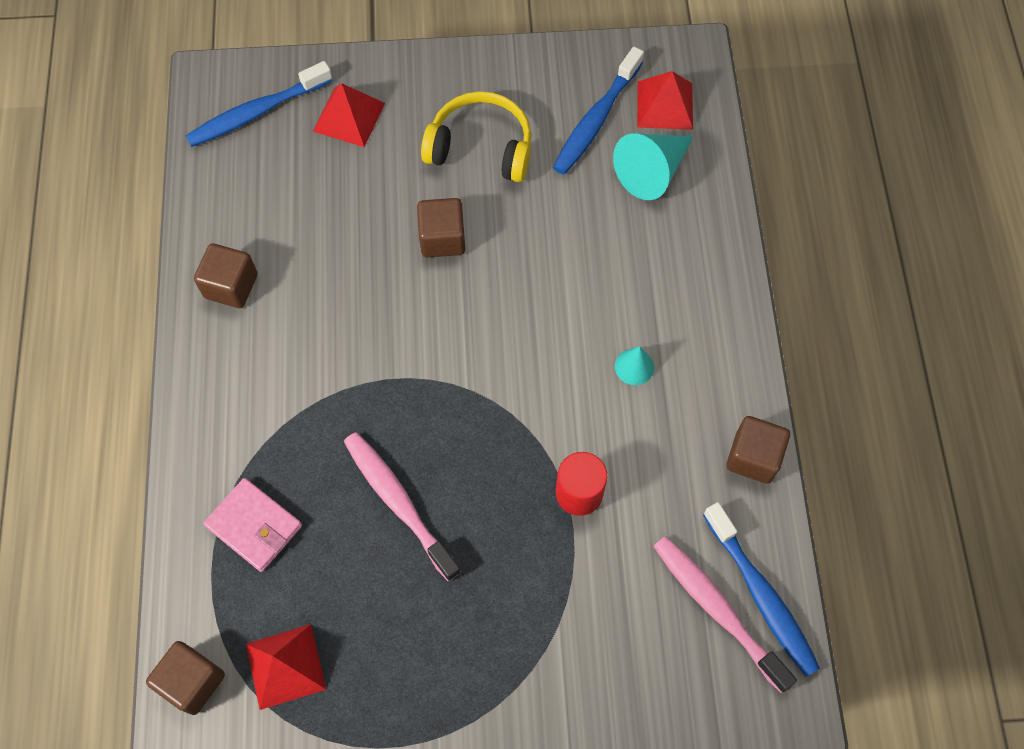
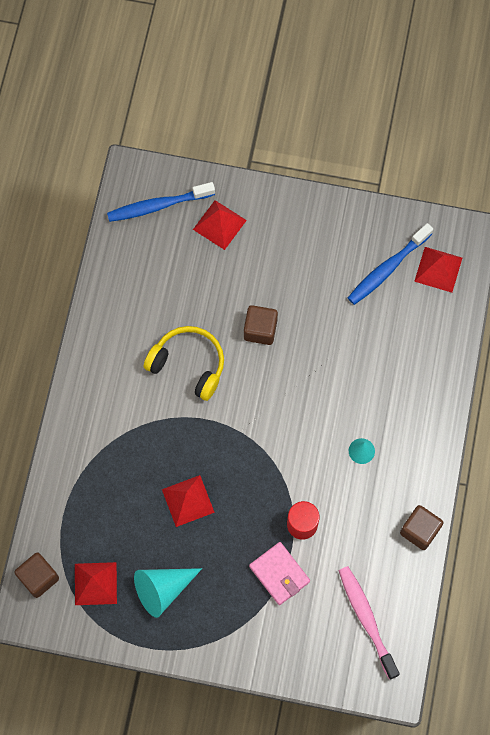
camera: 15 degrees right, 5 degrees up
(231, 286) = (114, 328): brown cube -> none
(254, 526) = (95, 492): pink wallet -> pink wallet (279, 574)
(398, 502) = (187, 500): pink toothbrush -> red pyramid
(481, 147) = (303, 270): yellow headphones -> yellow headphones (188, 365)
(652, 172) = (414, 317): turquoise cone -> turquoise cone (162, 589)
(761, 595) = (397, 618): blue toothbrush -> none

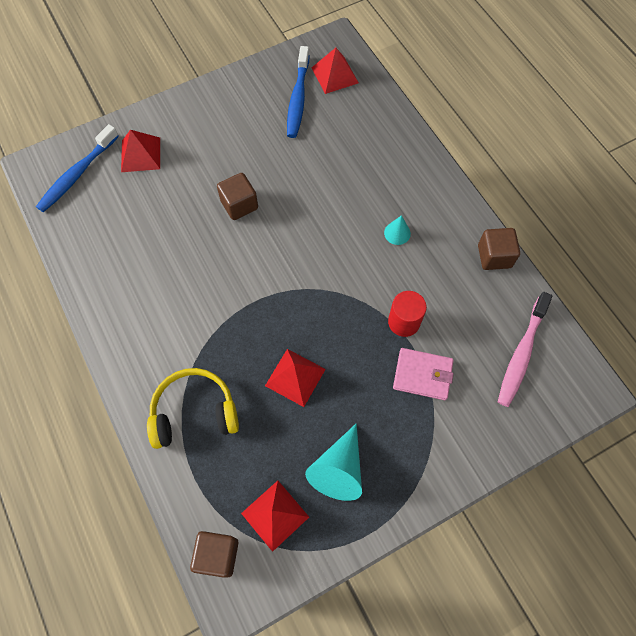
camera: 40 degrees left, 5 degrees down
(188, 365) = (203, 271): yellow headphones -> yellow headphones (194, 412)
(366, 619) = (521, 354): pink toothbrush -> pink toothbrush turned 90 degrees counterclockwise

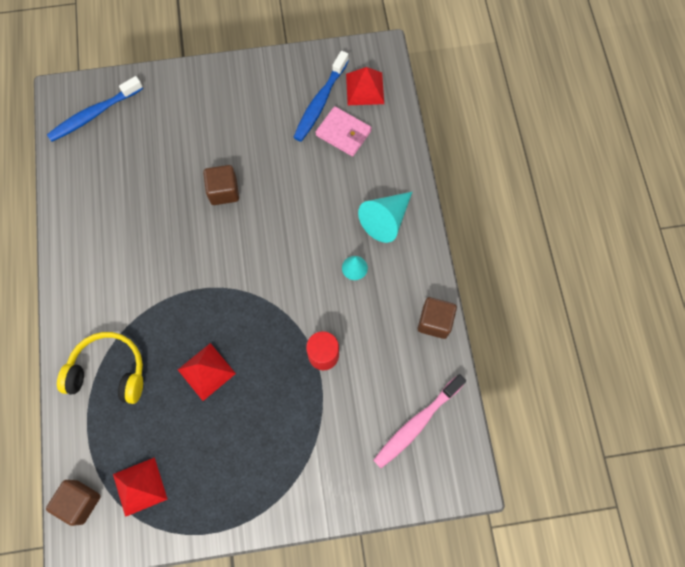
camera: 20 degrees right, 5 degrees up
(140, 154) = (156, 112): red pyramid -> none
(339, 469) = (209, 468): turquoise cone -> turquoise cone (385, 220)
(422, 375) = (318, 410): pink wallet -> pink wallet (343, 133)

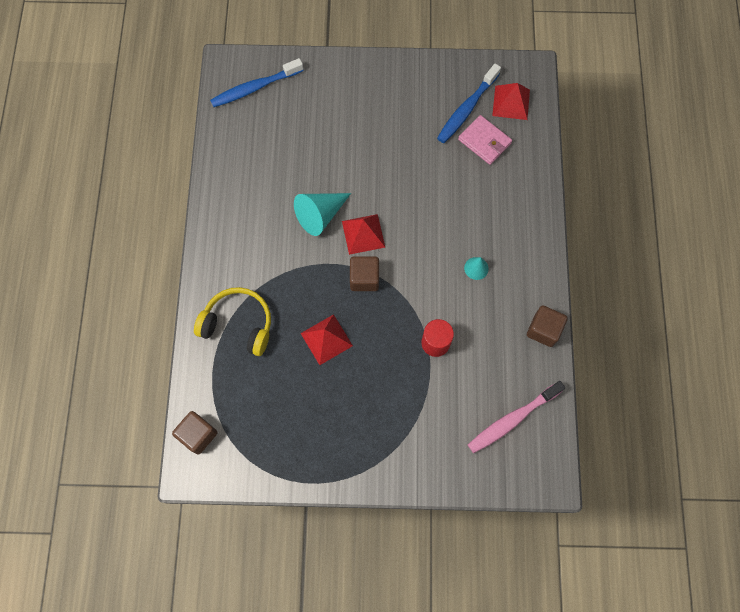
camera: 10 degrees right, 0 degrees up
(140, 486) = (253, 431): red pyramid -> red pyramid (363, 234)
(223, 191) = (364, 178): brown cube -> brown cube (364, 278)
(385, 220) = (512, 229): turquoise cone -> turquoise cone (320, 215)

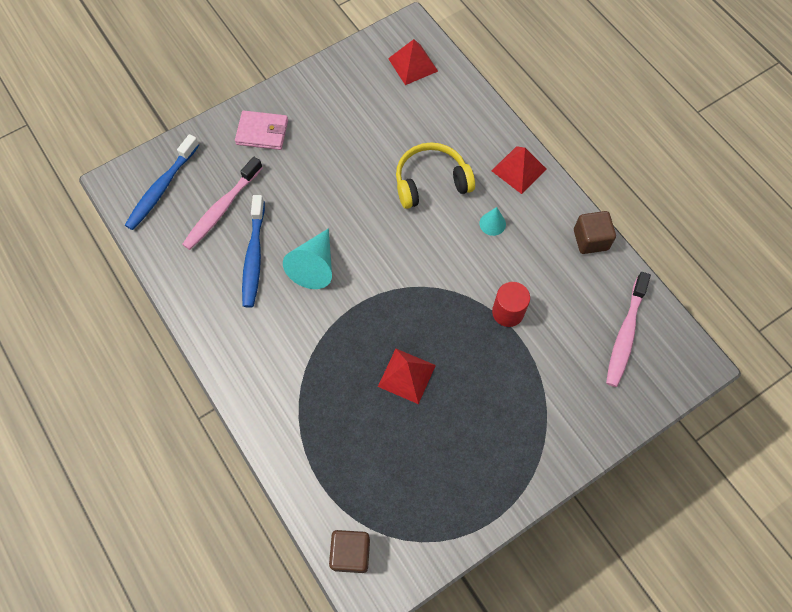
camera: 35 degrees left, 5 degrees down
(238, 324) = (311, 418): yellow headphones -> yellow headphones (431, 182)
(285, 130) = (221, 209): none -> pink toothbrush
(363, 234) = (368, 257): red pyramid -> red pyramid (519, 169)
(364, 278) = (399, 297): brown cube -> none
(466, 109) = (378, 92): blue toothbrush -> blue toothbrush (254, 257)
(484, 141) = (415, 111): pink wallet -> pink wallet (262, 132)

